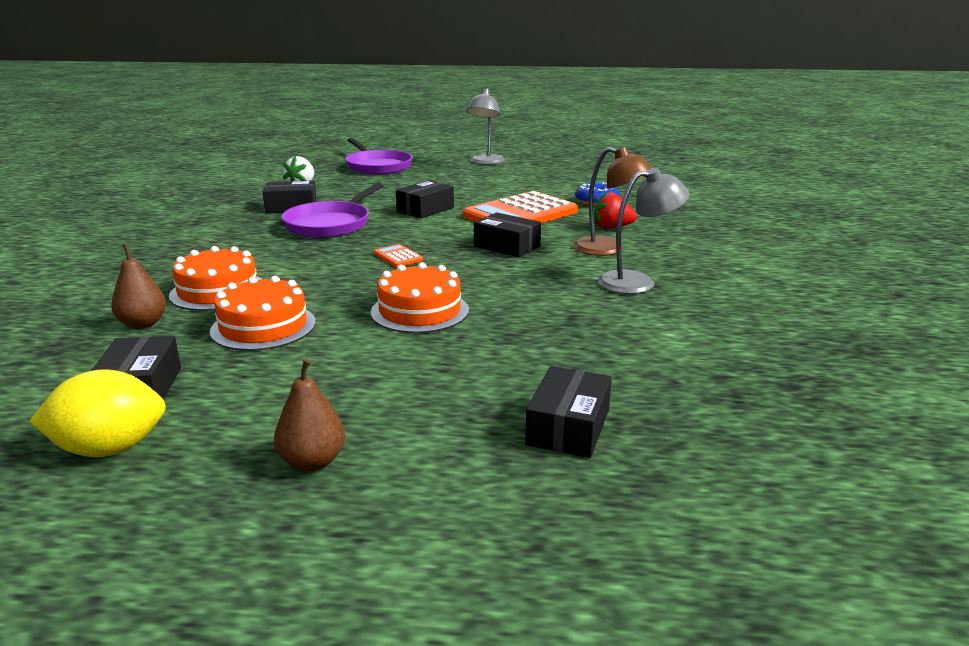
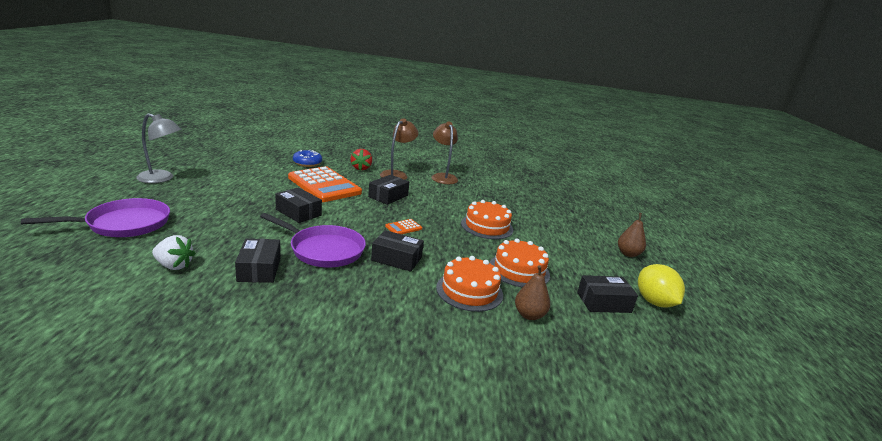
camera: 95 degrees left, 0 degrees up
(568, 427) = (577, 208): black box -> black box (396, 259)
(637, 282) = (442, 177): grey lamp -> brown lamp

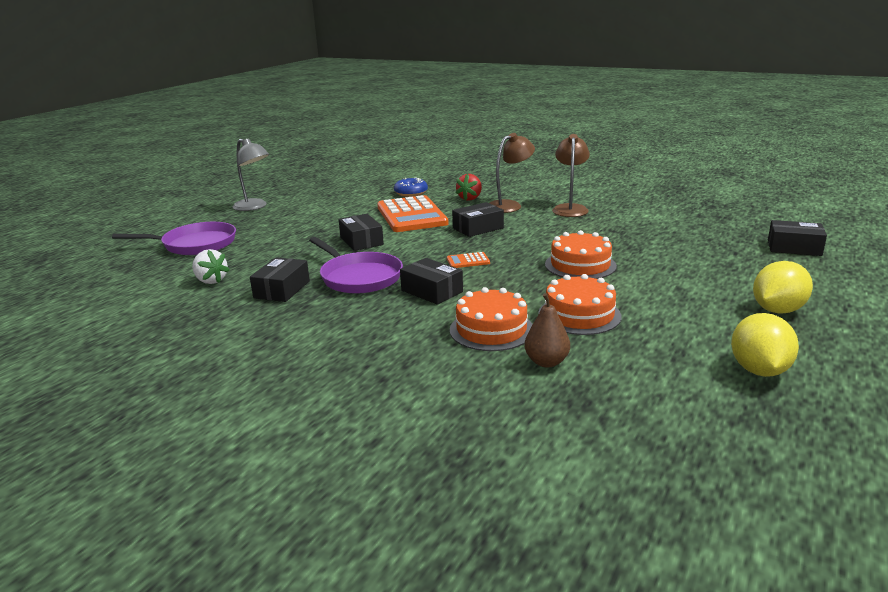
camera: 30 degrees right, 0 degrees up
(603, 302) = (672, 361): black box -> black box (794, 247)
(628, 254) = (777, 310): brown pear -> yellow lemon

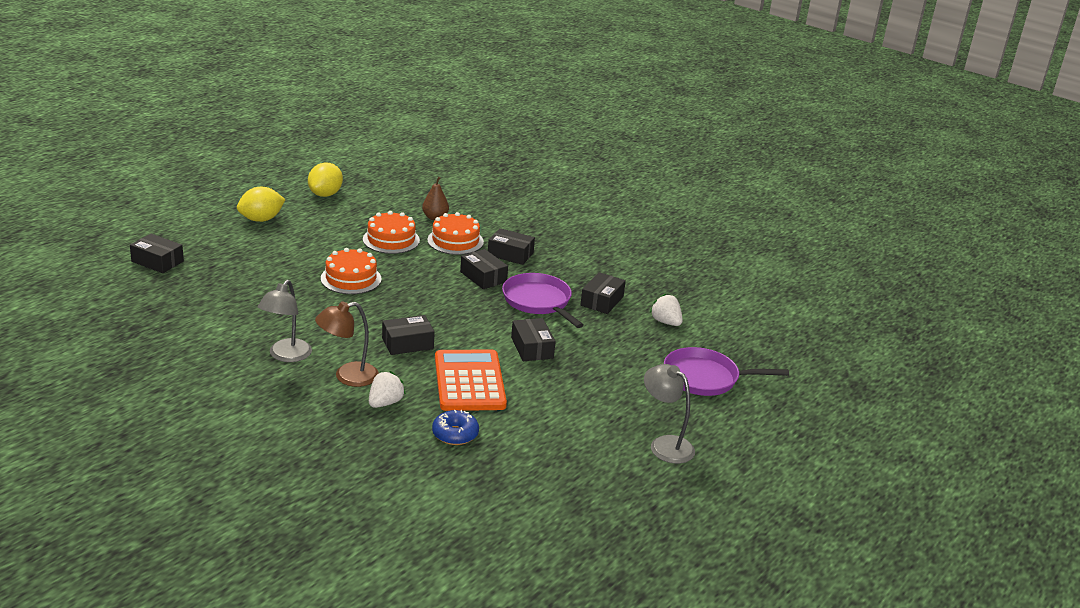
camera: 175 degrees left, 5 degrees up
(406, 325) = (510, 254): none -> black box
(468, 261) = (440, 301): orange calculator -> none
(470, 198) = (385, 403): red strawberry -> white strawberry
(570, 208) = (286, 356): brown lamp -> grey lamp

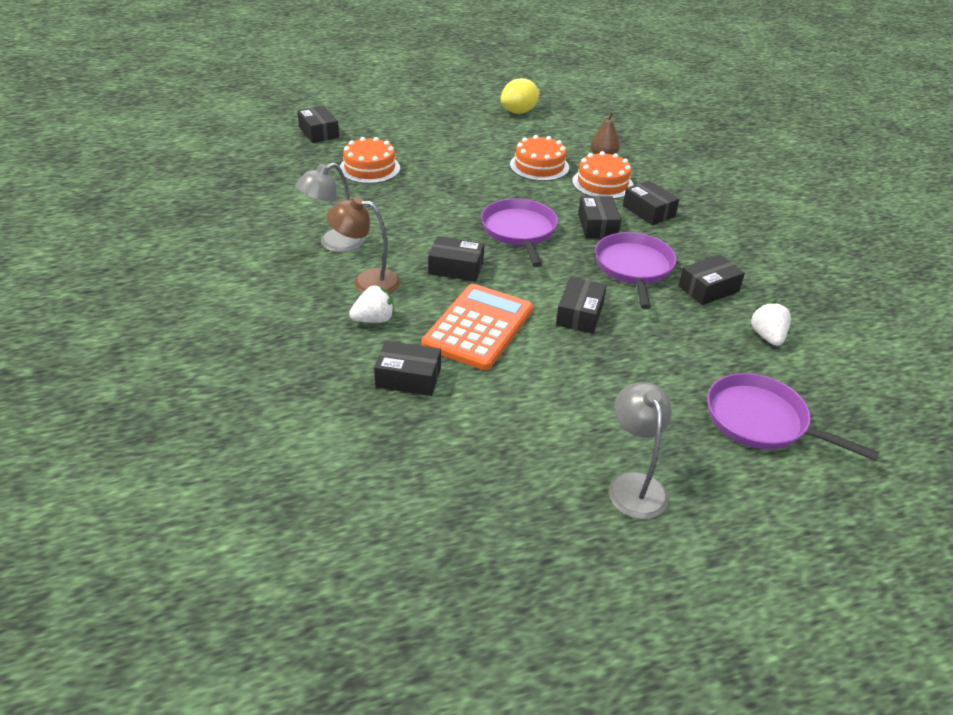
camera: 35 degrees right, 10 degrees up
(261, 219) = (440, 119): yellow lemon -> none
(351, 278) = (465, 191): orange cake -> orange cake (369, 168)
(428, 299) = (519, 231): none -> purple pan
(455, 434) = (408, 378): blue donut -> black box

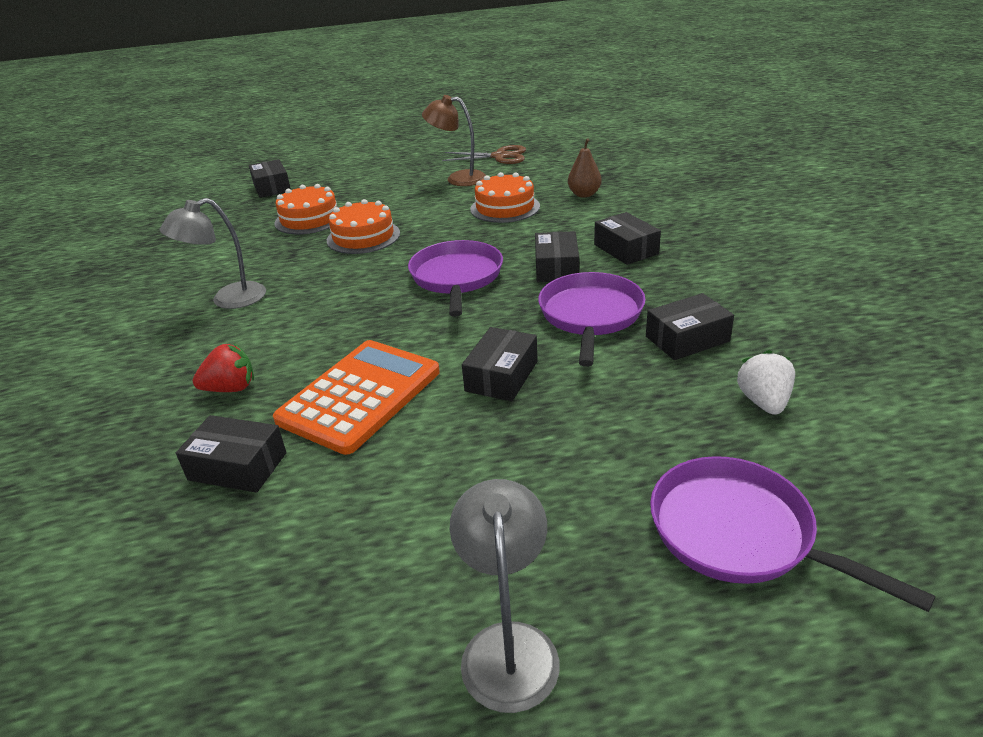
camera: 10 degrees right, 5 degrees down
(366, 282) = (245, 342): brown lamp -> brown lamp (458, 178)
(374, 320) = (231, 388): white strawberry -> red strawberry
(456, 268) = (361, 322): black box -> none
(519, 112) = (499, 156): yellow lemon -> brown scissors
(602, 183) = (575, 222): orange cake -> orange cake (363, 237)

